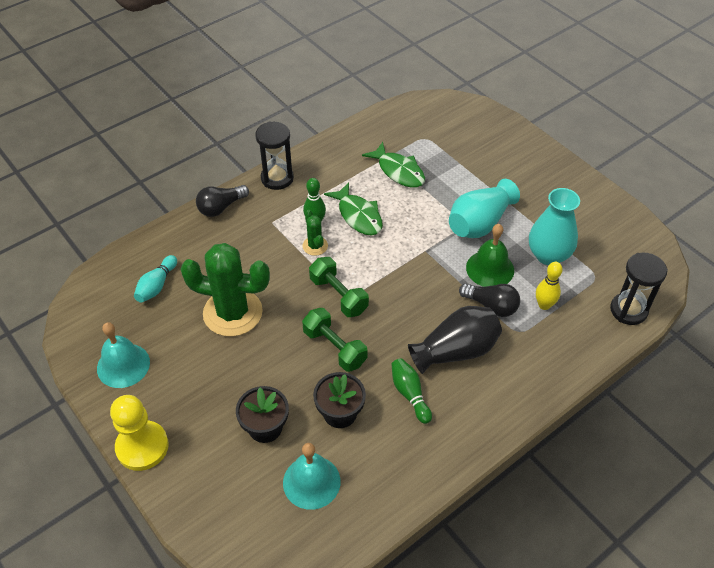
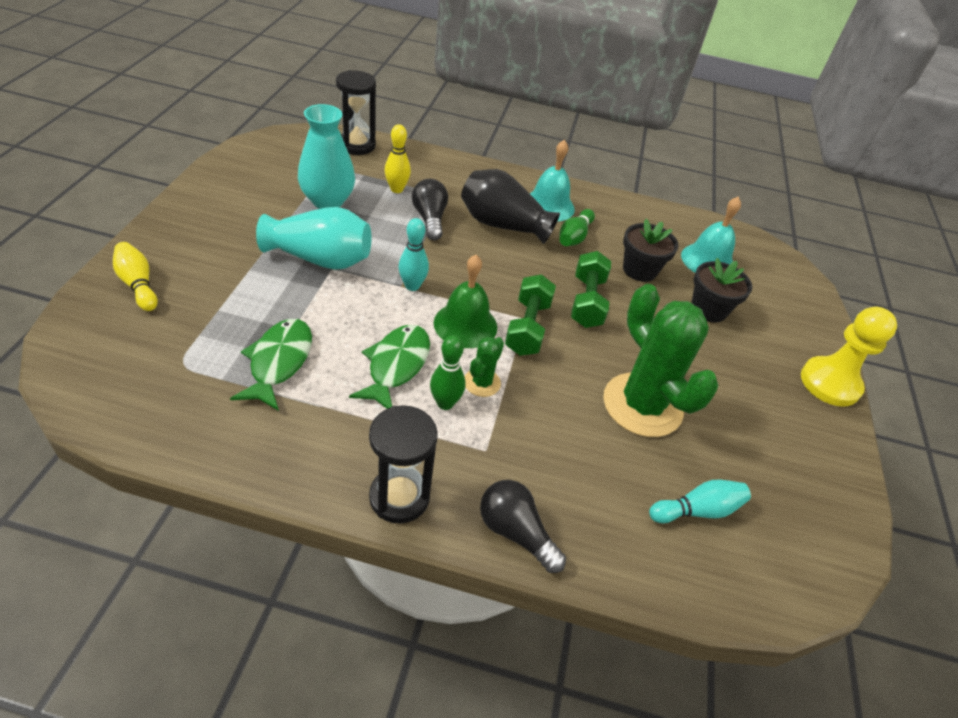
camera: 135 degrees left, 5 degrees down
(123, 365) = (803, 462): turquoise bell -> turquoise bell (549, 205)
(221, 207) = (515, 532): black light bulb -> black light bulb turned 150 degrees counterclockwise
(421, 256) = (412, 286): none -> turquoise bowling pin
(490, 268) = (382, 233): green bell -> green bell (465, 324)
(503, 140) = (138, 284): none -> yellow bowling pin

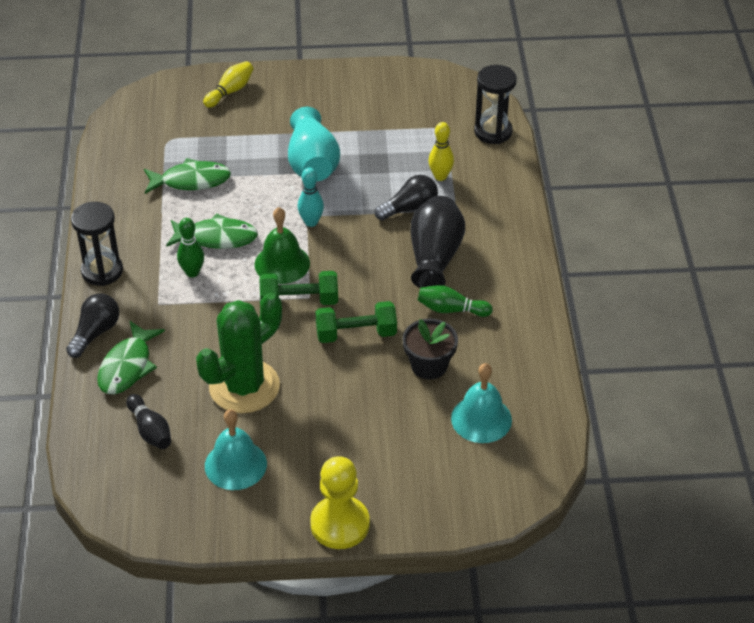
camera: 80 degrees right, 0 degrees up
(328, 201) = (391, 143): turquoise vase -> none
(482, 383) = (222, 287): green cactus -> none
(549, 205) = (492, 282): turquoise bell -> turquoise bell (235, 465)
(586, 509) = (127, 366): none -> green fish
(697, 510) = (150, 430): turquoise bowling pin -> black bowling pin
(708, 309) = (398, 424): black flower pot -> none

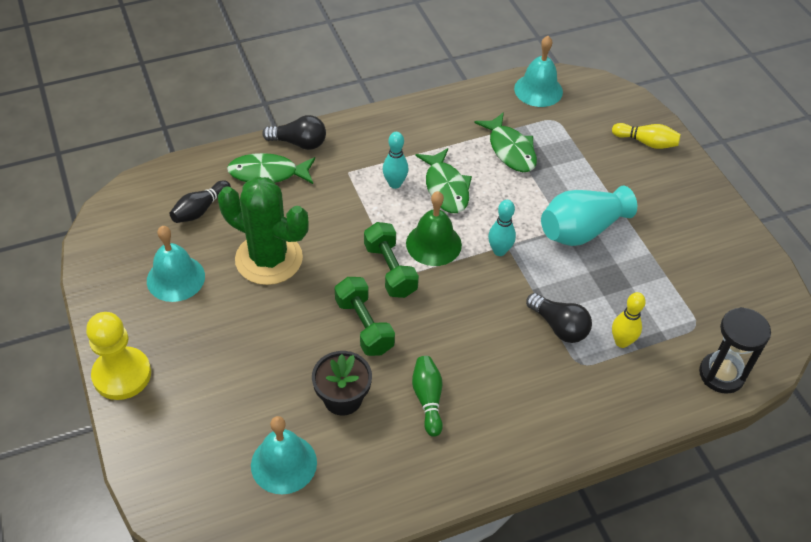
camera: 70 degrees right, 5 degrees up
(102, 271) = (371, 126): black hourglass -> none
(122, 139) = (538, 90): none -> turquoise bell
(192, 272) = (395, 184): green bowling pin -> turquoise bowling pin
(434, 256) = (498, 366): black vase -> none

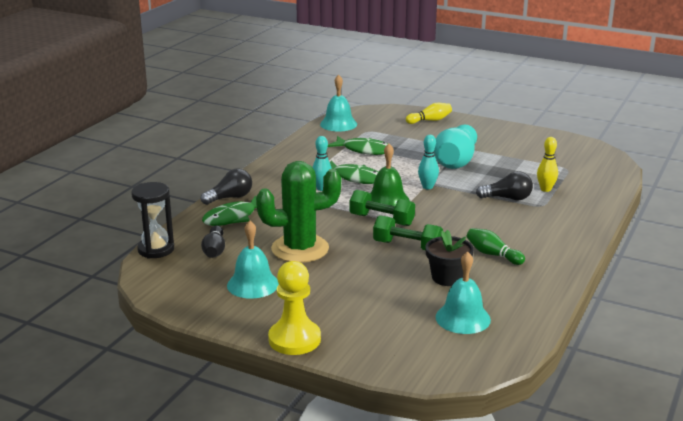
camera: 40 degrees left, 25 degrees down
(721, 374) = (607, 178): black hourglass -> black hourglass (156, 249)

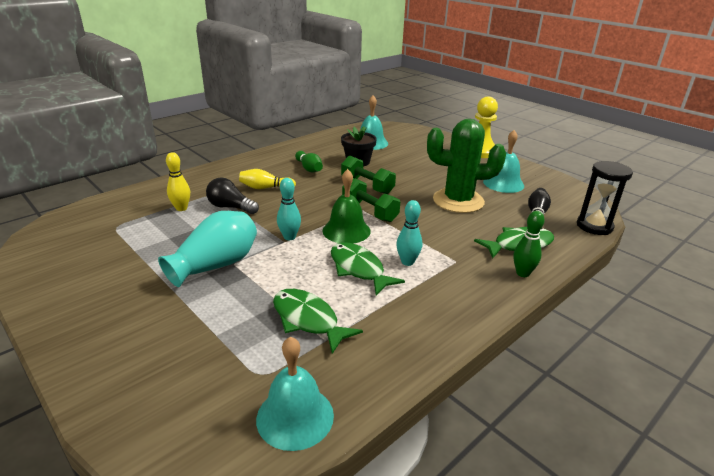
camera: 160 degrees left, 5 degrees up
(230, 198) = (522, 273): black light bulb -> green bowling pin
(430, 120) = (128, 375): yellow bowling pin -> yellow bowling pin (265, 188)

